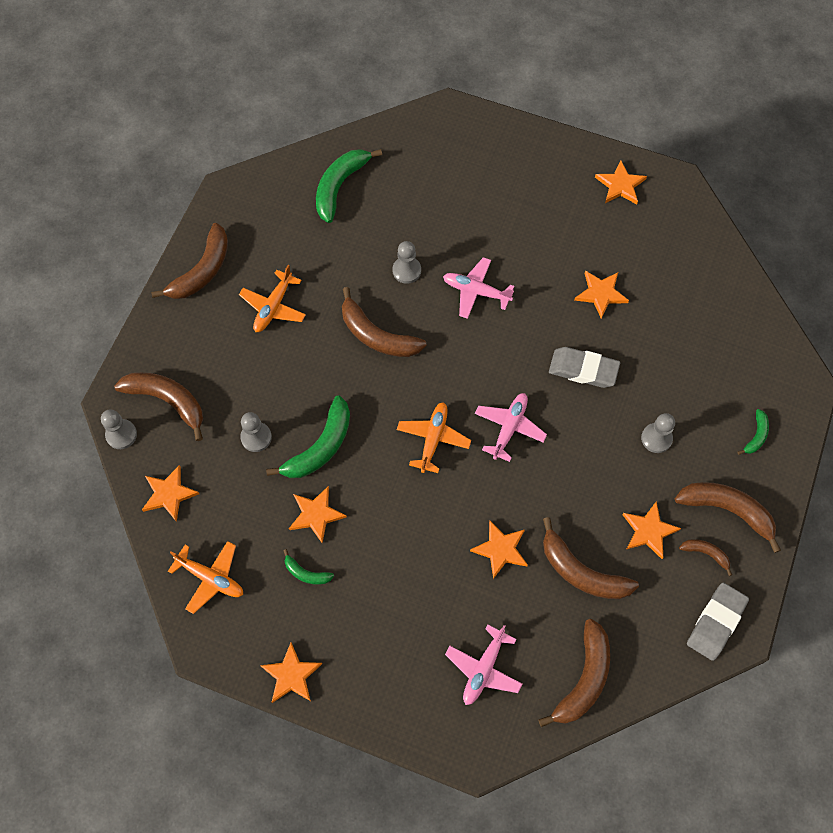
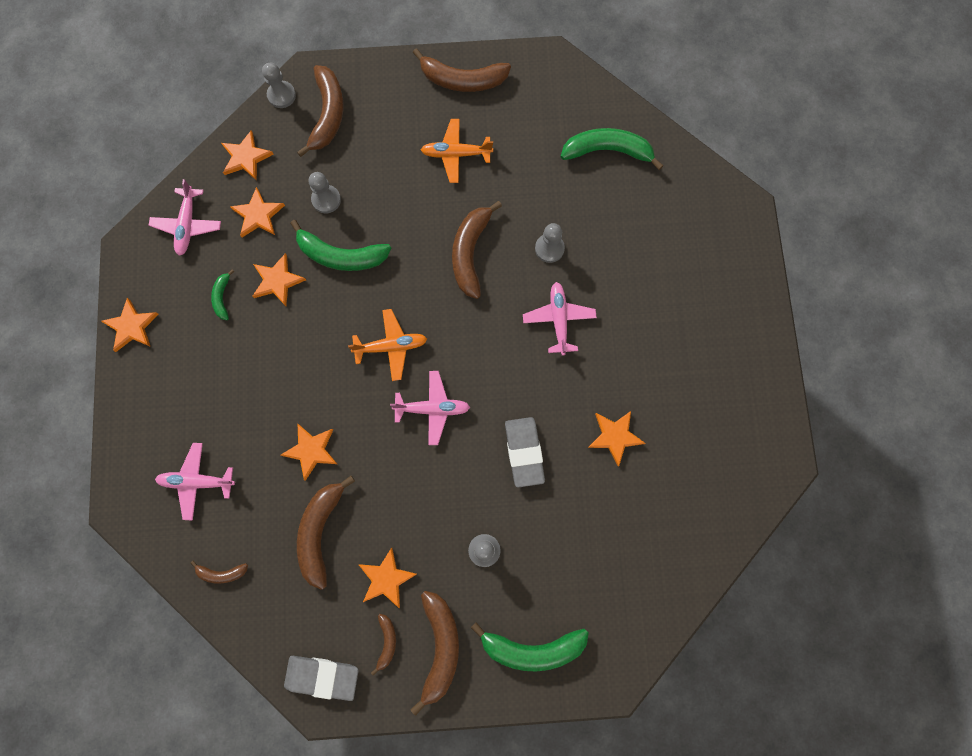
camera: 65 degrees right, 10 degrees up
(210, 578) = (187, 225): orange plane -> pink plane
(583, 678) = (222, 573): brown banana -> brown banana, size x0.50
(620, 185) = (749, 406): orange star -> orange star (258, 215)
(756, 435) = (532, 648): green banana -> green banana, size x1.99

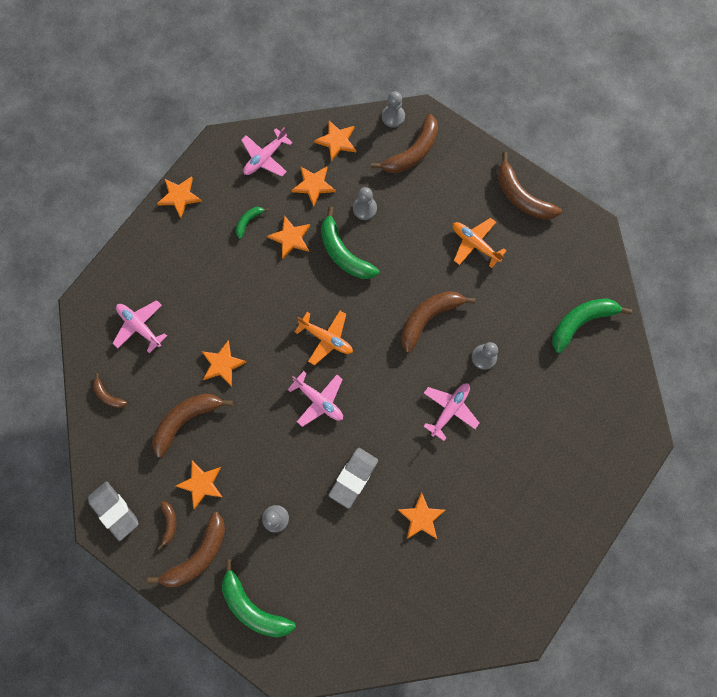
camera: 40 degrees right, 0 degrees up
(386, 642) = (169, 523): brown banana -> brown banana turned 45 degrees counterclockwise
(607, 151) = (581, 322): green banana -> green banana turned 75 degrees counterclockwise

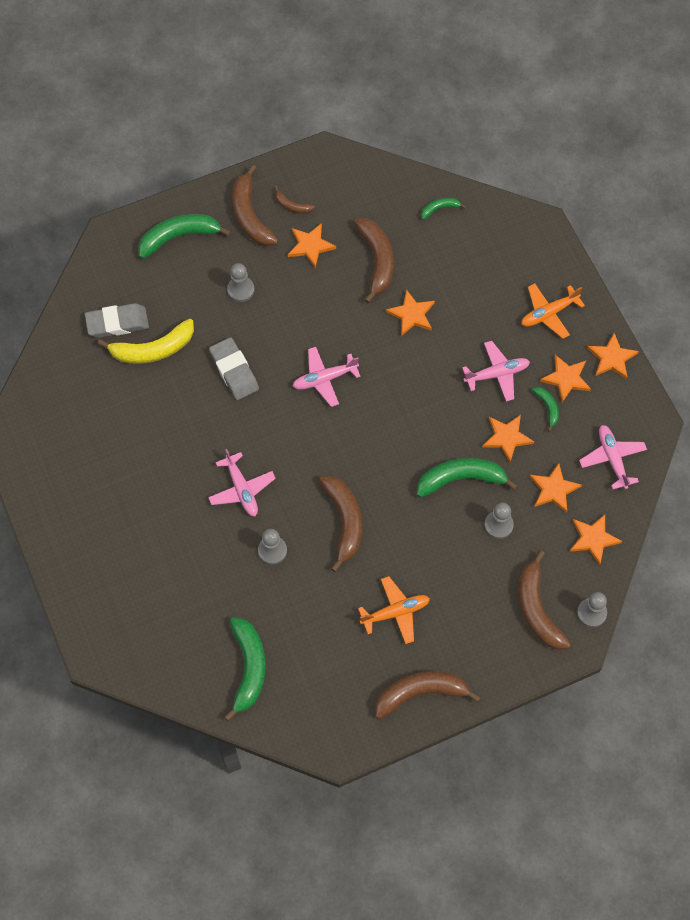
camera: 120 degrees right, 10 degrees down
(108, 395) = (439, 209): brown banana -> green banana
(114, 510) = (331, 170): grey eraser -> grey eraser (117, 323)
(140, 326) = (492, 263): pink plane -> pink plane (497, 374)
(326, 338) = (381, 416): orange plane -> orange plane (548, 313)
(373, 559) = (153, 349): none -> yellow banana
(421, 517) = (161, 408): orange star -> orange star (566, 378)

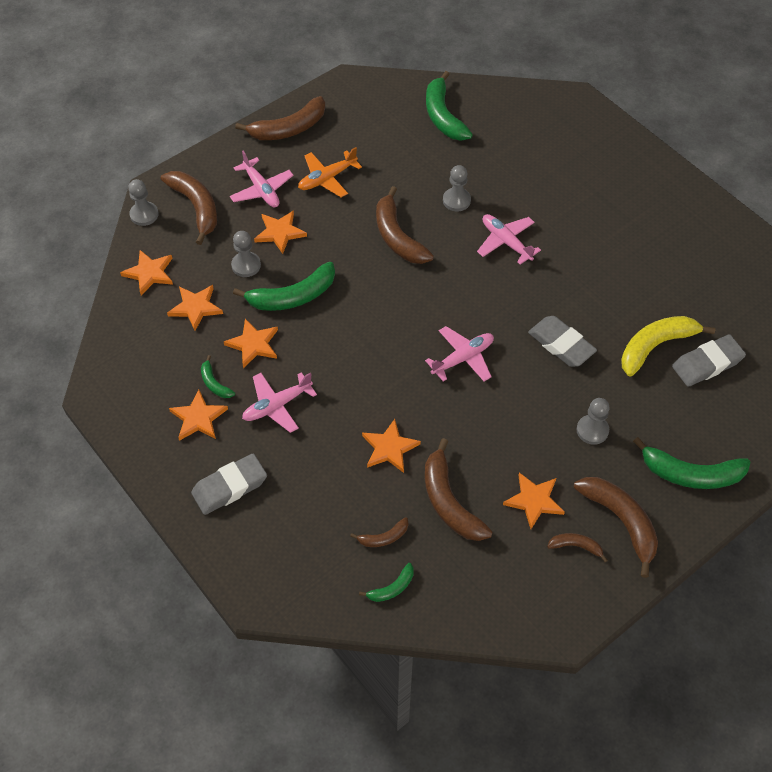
camera: 165 degrees right, 10 degrees down
(179, 237) = (691, 474): green banana -> green banana turned 45 degrees clockwise
(435, 246) = (384, 537): none -> brown banana
(548, 313) = (230, 487): orange plane -> grey eraser
(612, 358) = (148, 452): orange star -> orange star (280, 232)
(612, 458) = (137, 349): pink plane -> pink plane (261, 189)

